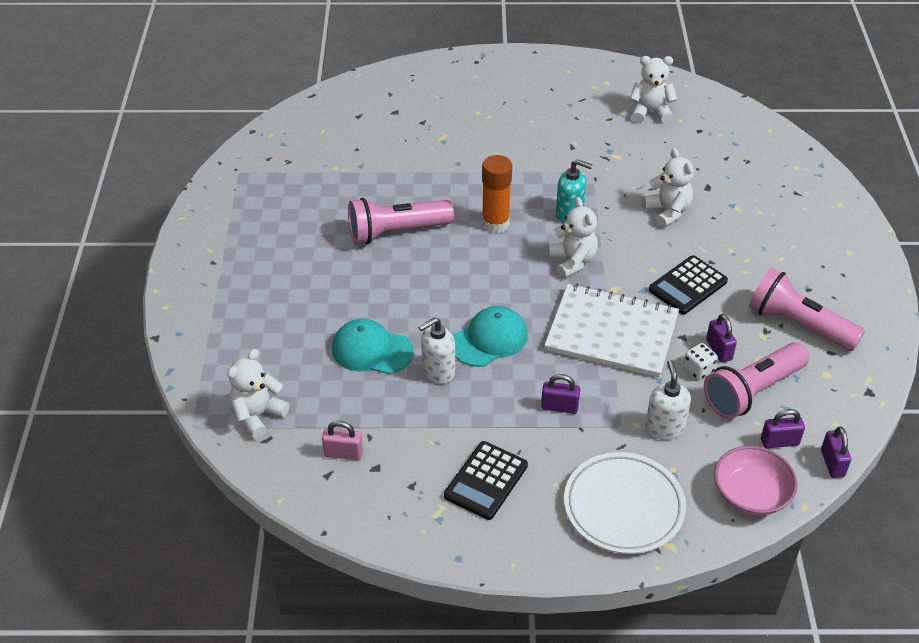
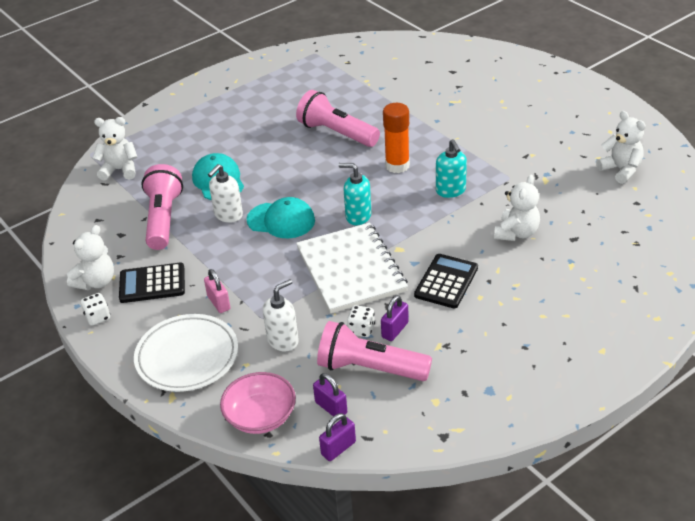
camera: 55 degrees right, 5 degrees down
(343, 453) = (120, 216): pink padlock -> pink padlock (219, 303)
(438, 371) = (228, 215): white soap dispenser -> white soap dispenser turned 75 degrees counterclockwise
(495, 549) = (97, 317): none -> white dice
(541, 287) = (358, 216): none -> turquoise soap dispenser
(559, 407) = (251, 282): purple padlock -> none
(572, 261) = (402, 216): white teddy bear -> white teddy bear (96, 282)
(687, 285) = (446, 282): black calculator -> black calculator turned 105 degrees clockwise
(798, 324) = (475, 360): pink flashlight -> pink flashlight (163, 219)

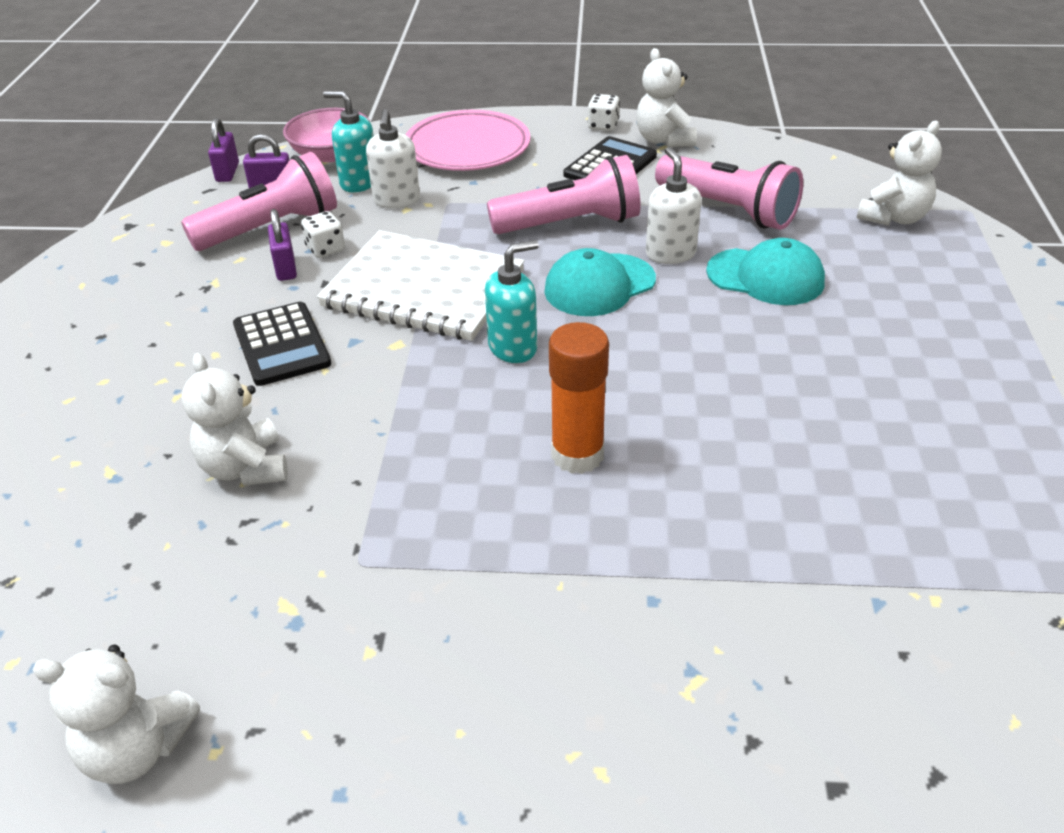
camera: 130 degrees right, 0 degrees up
(187, 357) = (467, 148): white plate -> pink plate
(219, 303) = (515, 189): pink padlock -> none
(336, 133) = (764, 445): pink flashlight -> pink flashlight (570, 224)
(451, 191) = (432, 469): turquoise soap dispenser -> turquoise soap dispenser (359, 182)

